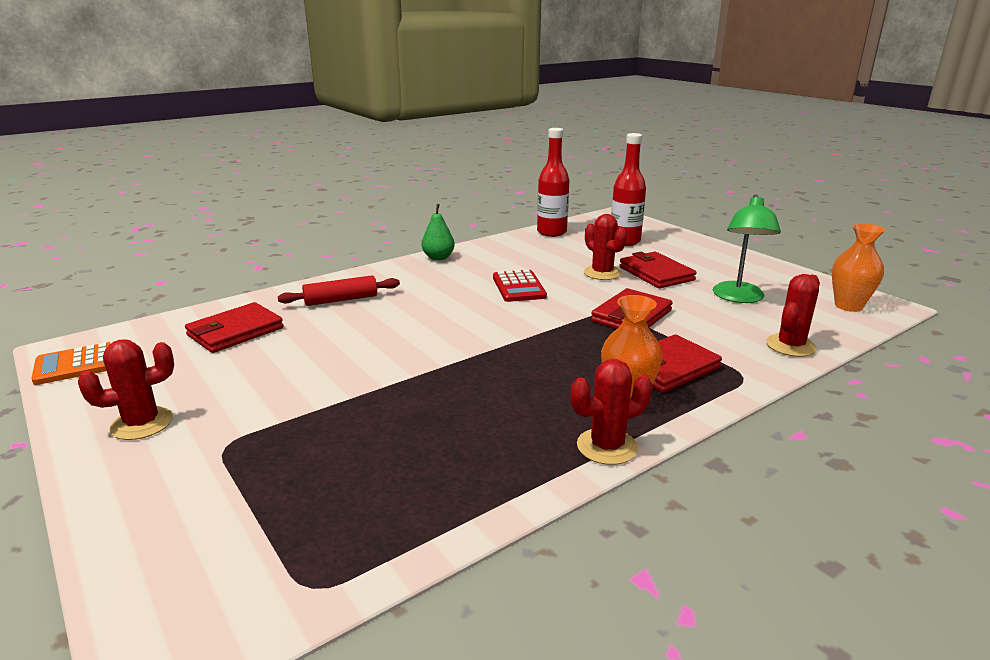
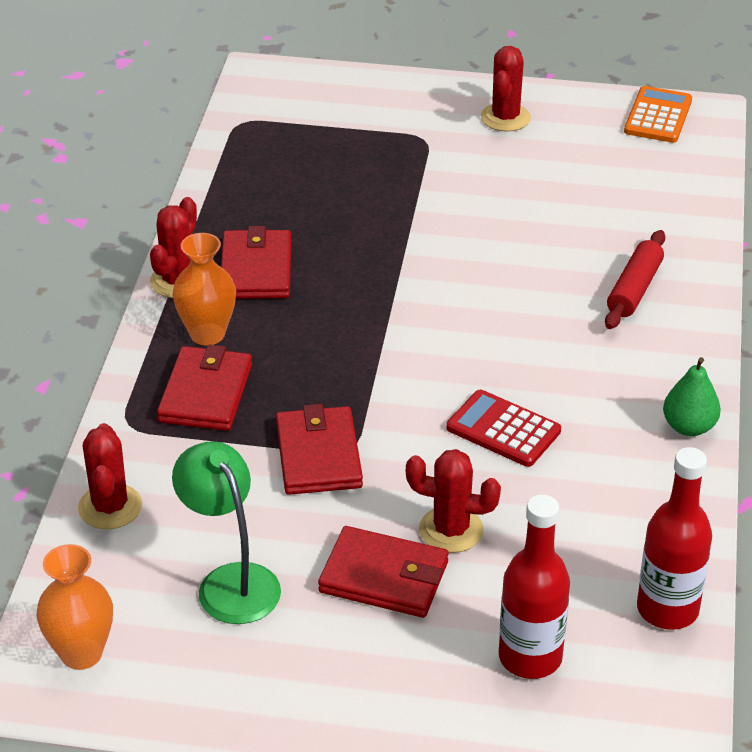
camera: 135 degrees right, 15 degrees up
(235, 332) = (630, 201): red wallet -> red wallet (256, 269)

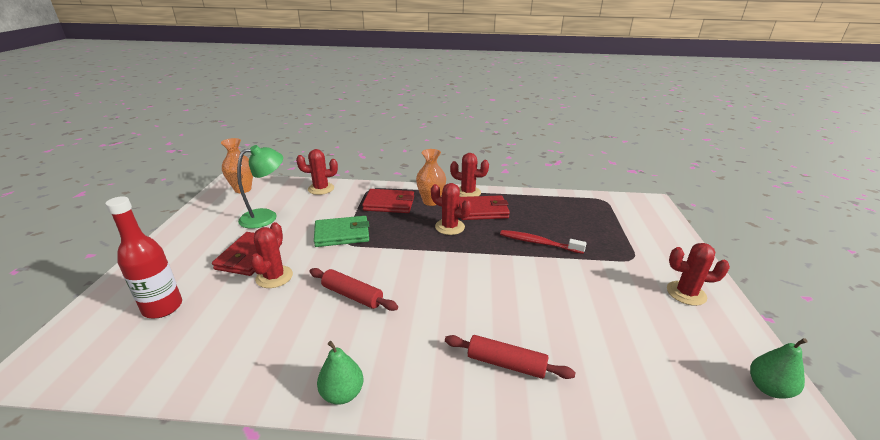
camera: 85 degrees right, 10 degrees down
(310, 314) = (449, 227): none -> red cactus
(318, 455) = (342, 234): red wallet -> green wallet
(373, 220) = (538, 243): none -> red toothbrush
(503, 430) = (352, 295): red calculator -> red rolling pin
(658, 116) = (768, 388): orange calculator -> green pear
(667, 609) = (162, 372): red bottle -> none

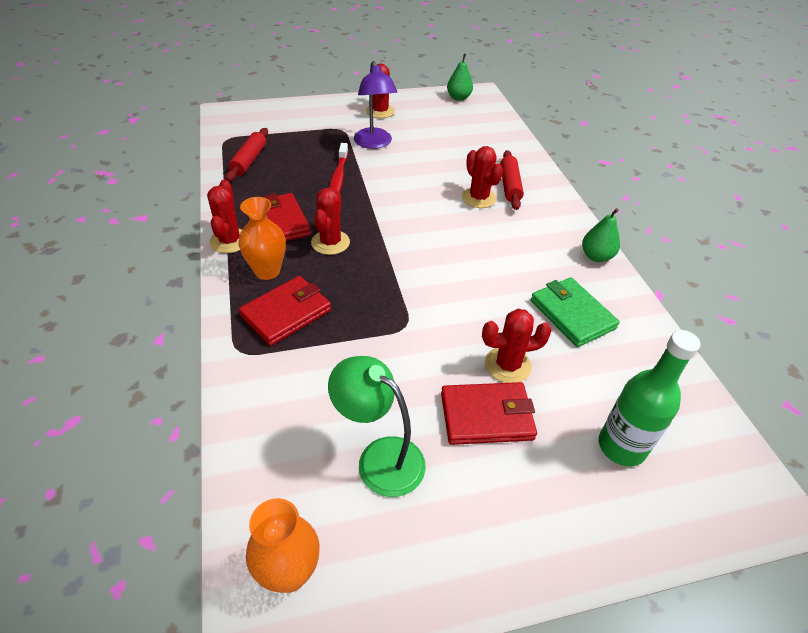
camera: 110 degrees left, 15 degrees up
(163, 307) = (621, 446): red bottle -> green bottle
(321, 189) = (254, 423): red cactus -> red cactus (479, 198)
(342, 234) = (388, 336): green wallet -> green wallet (572, 314)
(352, 295) = (494, 286): red rolling pin -> red rolling pin (249, 160)
(389, 203) = (286, 313): red wallet -> red wallet turned 60 degrees clockwise
(605, 274) = (374, 143): none -> purple lamp

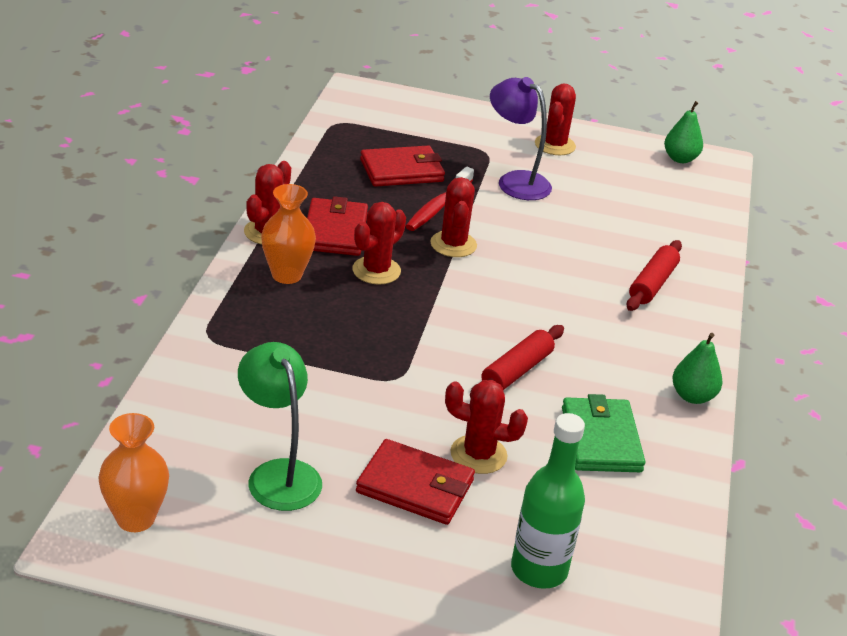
camera: 25 degrees right, 10 degrees down
(249, 160) = (347, 155): red rolling pin -> red rolling pin (516, 371)
(286, 313) = (278, 320): red wallet -> red wallet (402, 170)
(374, 143) = (515, 181): purple lamp -> purple lamp turned 120 degrees clockwise
(479, 198) = (597, 284): red cactus -> red cactus (453, 244)

